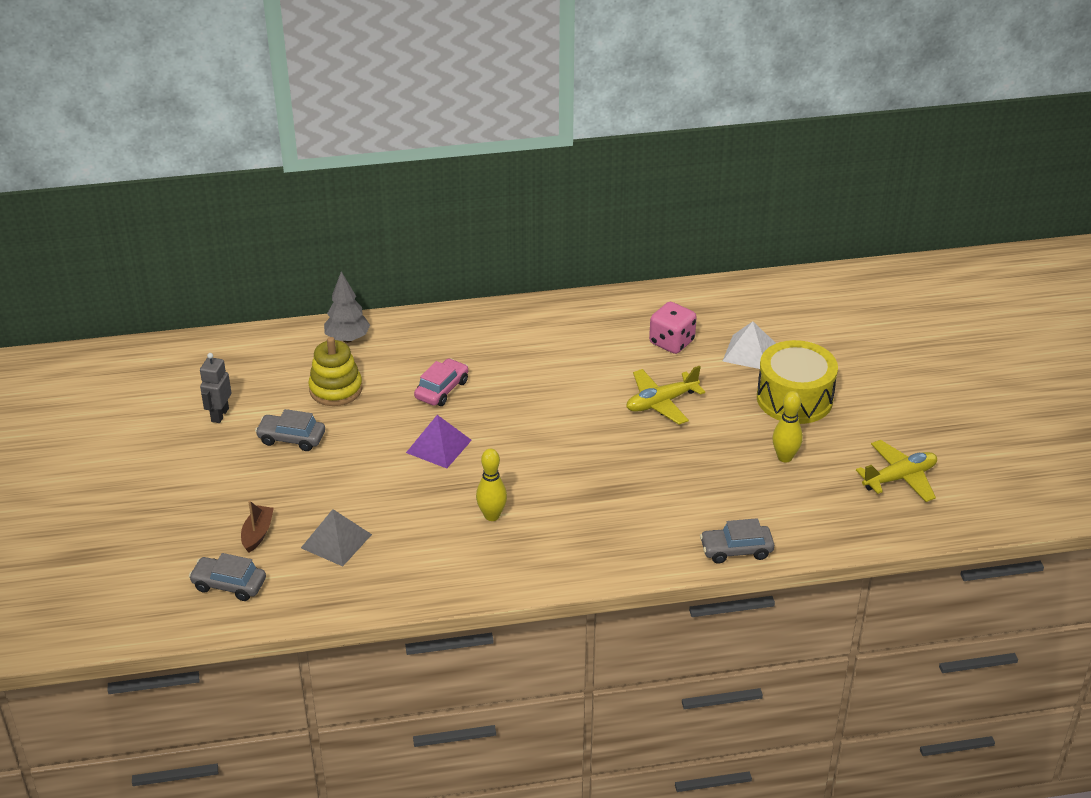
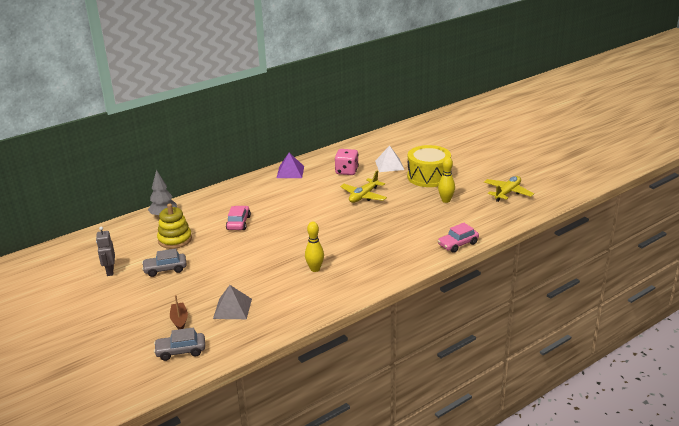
camera: 25 degrees left, 10 degrees down
(438, 446) = (258, 247): purple pyramid -> purple pyramid (290, 172)
(736, 550) = (458, 244): grey car -> pink car

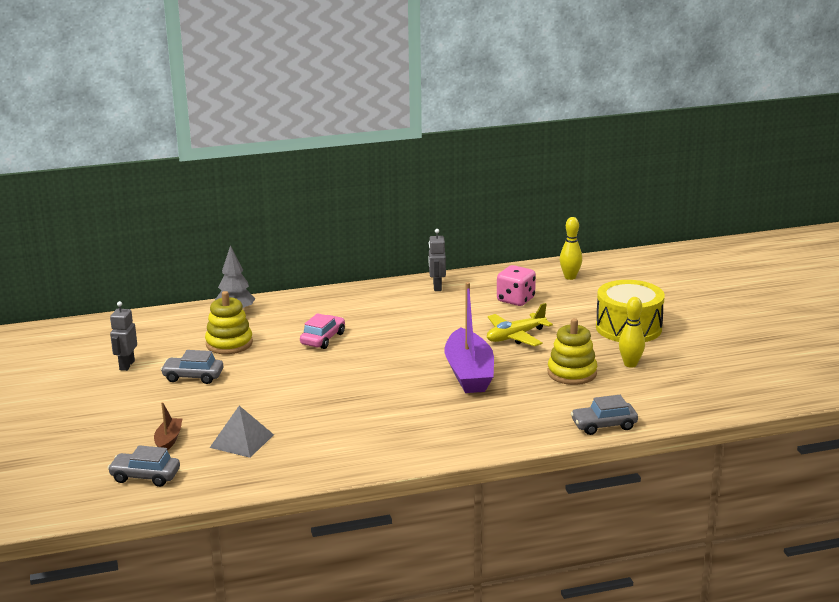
camera: 20 degrees right, 5 degrees down
(290, 172) = (437, 287): purple pyramid -> grey robot
(315, 269) = (381, 416): yellow bowling pin -> yellow bowling pin (570, 277)
(351, 227) = (469, 373): none -> purple boat
(389, 165) = (583, 302): white pyramid -> none
(415, 213) = (572, 373): none -> yellow stacking toy
(458, 244) = (604, 425): pink car -> grey car
(507, 193) = (732, 371): yellow plane -> none

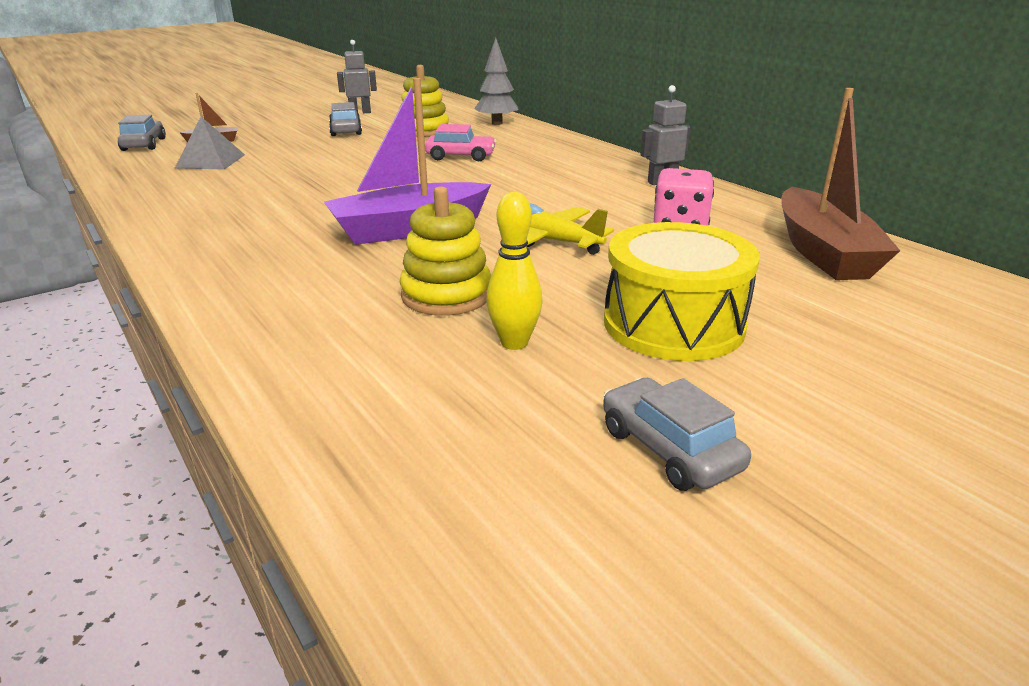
camera: 70 degrees right, 5 degrees up
(570, 277) = (823, 252): yellow bowling pin -> brown boat
(604, 425) = (252, 344): grey car -> grey car (669, 449)

